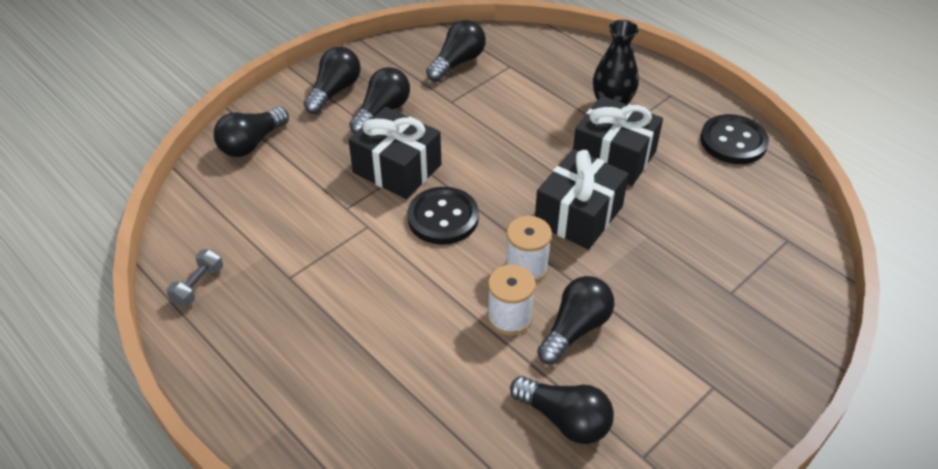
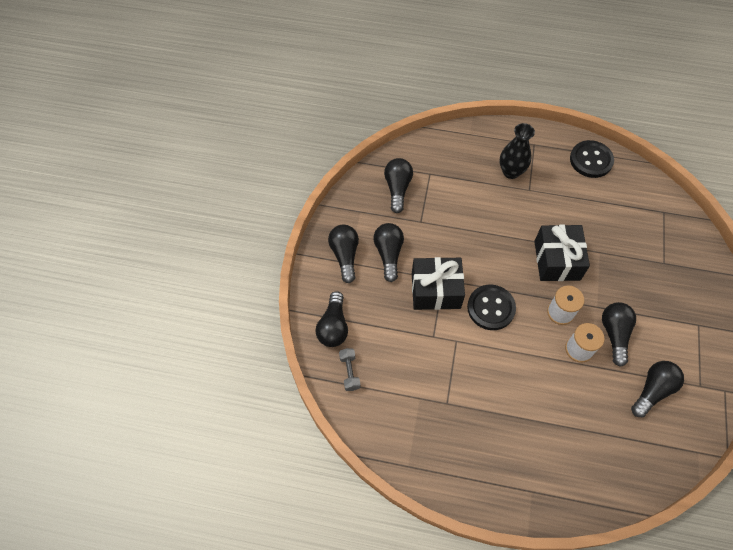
camera: 35 degrees left, 15 degrees up
(198, 286) = (403, 444): grey dumbbell -> grey dumbbell (349, 372)
(564, 419) = (653, 390): black light bulb -> black light bulb turned 45 degrees counterclockwise
(614, 156) = (541, 208): black gift -> none

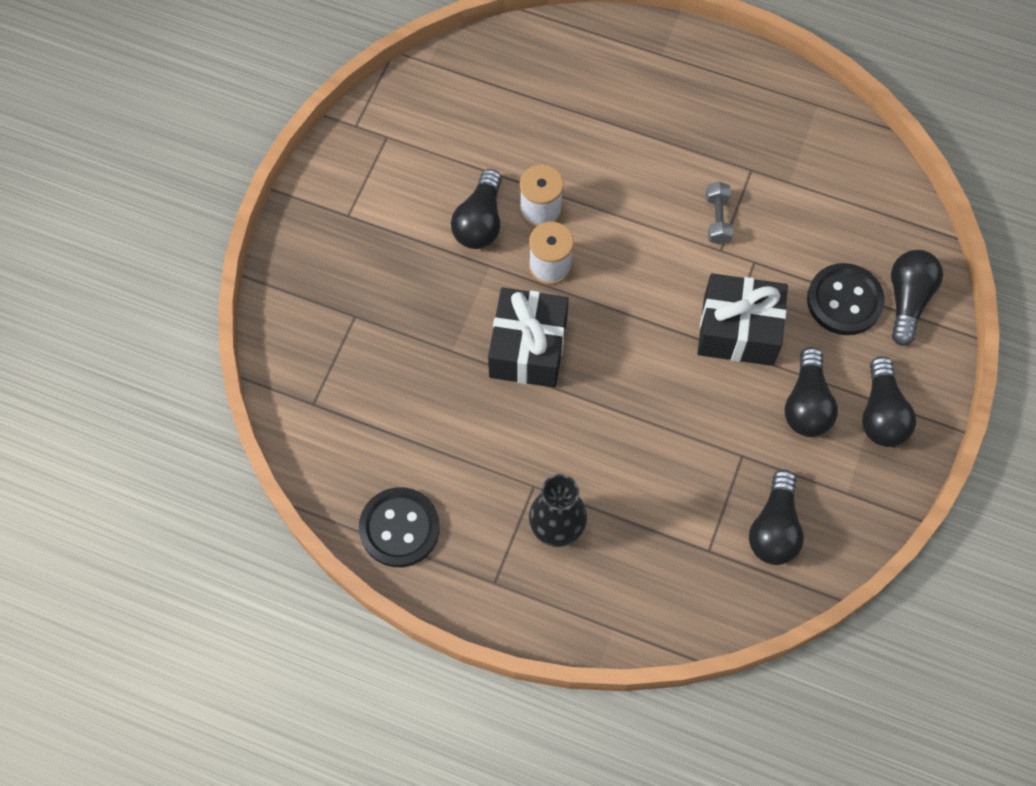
camera: 170 degrees left, 5 degrees up
(349, 372) = (887, 231): grey dumbbell -> grey dumbbell (717, 219)
(491, 308) = (656, 289): black button -> black button (844, 301)
(653, 390) = (456, 141): black light bulb -> none

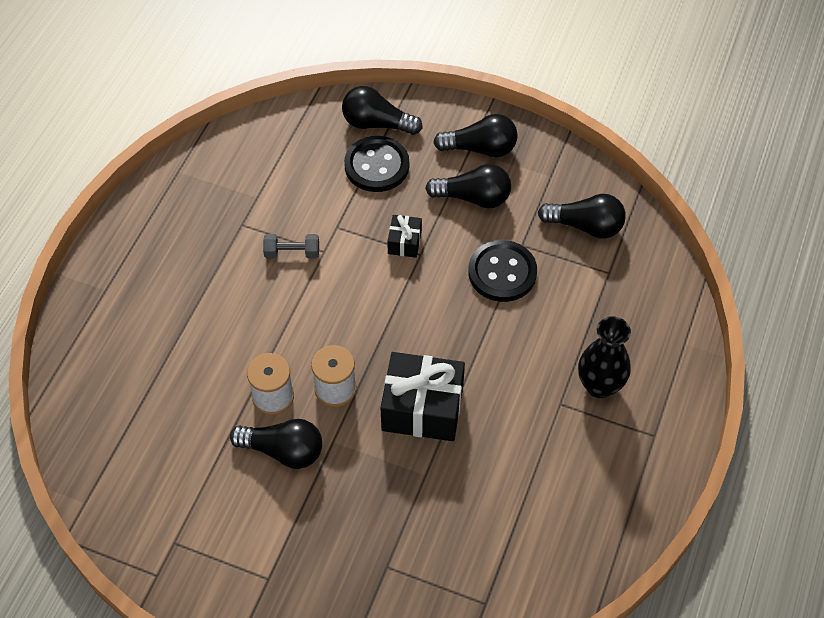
camera: 90 degrees left, 10 degrees down
(399, 528) = (610, 517): black button -> black button (502, 272)
(738, 330) = (404, 242): black gift -> black gift, size x0.49

